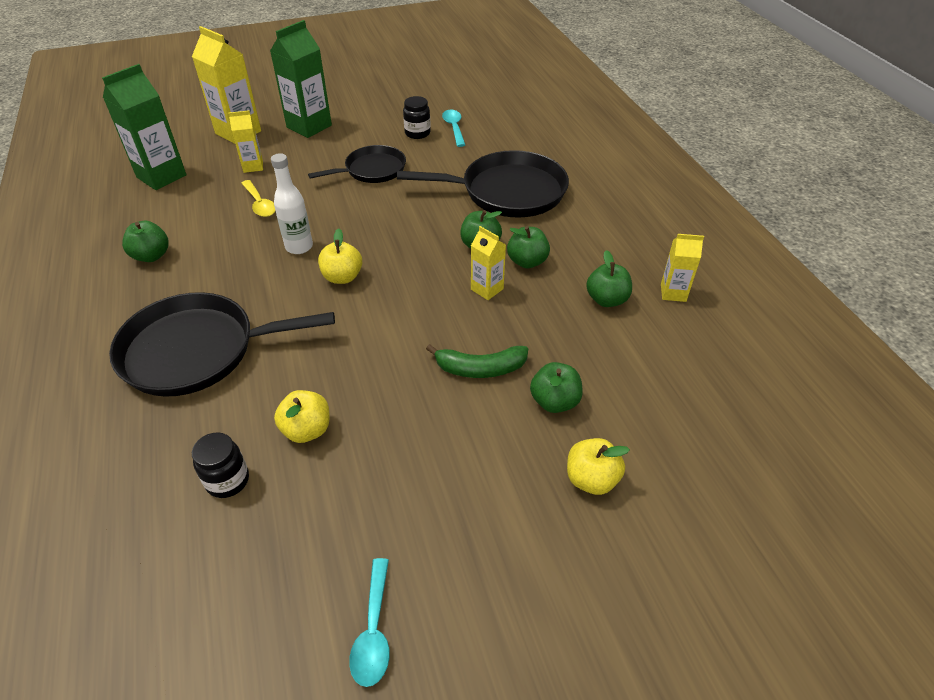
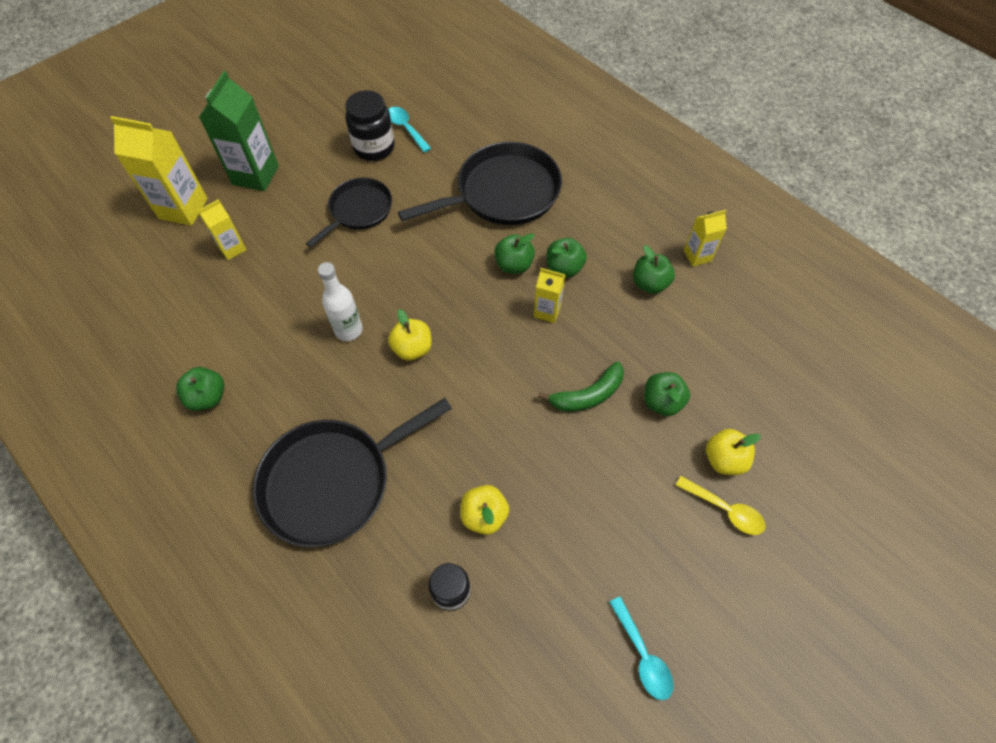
camera: 25 degrees left, 15 degrees up
(161, 176) = (141, 296): green carton -> none
(260, 204) = (274, 294): yellow spoon -> yellow spoon (725, 509)
(417, 133) = (374, 147): black jar -> black jar, size x1.52

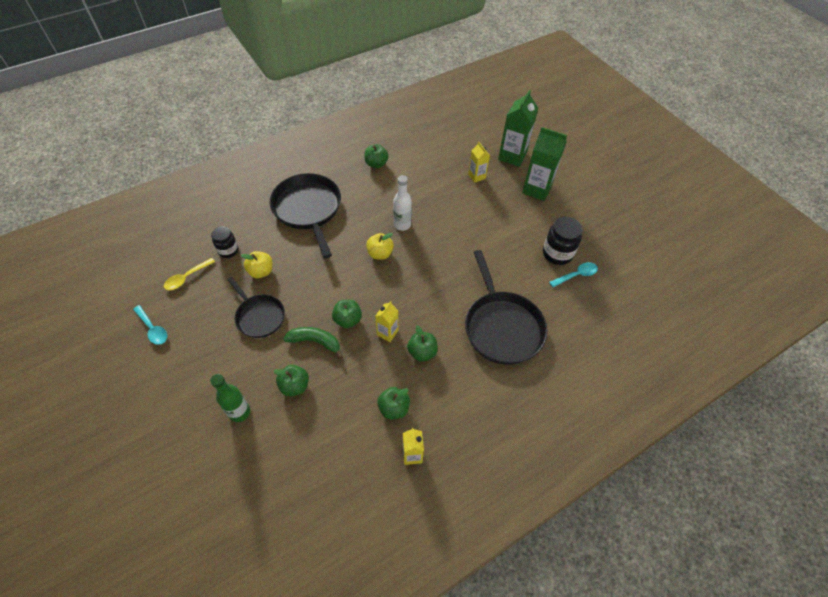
camera: 100 degrees right, 5 degrees down
(183, 208) = (512, 156): yellow carton -> green carton
(358, 210) = (497, 239): black pan -> black pan (259, 316)
(514, 265) = (432, 320): green apple -> green apple (348, 320)
(588, 395) = (315, 342): green banana -> green banana turned 120 degrees clockwise
(642, 655) = (153, 329): turquoise spoon -> turquoise spoon turned 120 degrees counterclockwise
(724, 459) = (239, 412): yellow apple -> green bottle
(725, 509) = (207, 400): yellow spoon -> yellow spoon (186, 278)

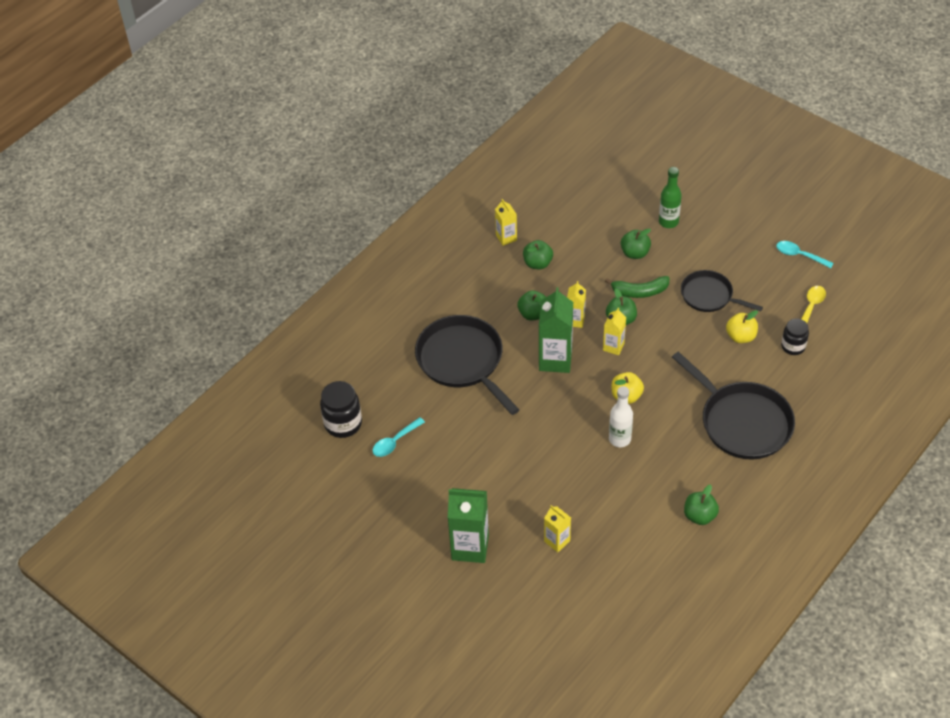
camera: 165 degrees right, 5 degrees down
(368, 297) = (613, 347): none -> yellow carton
(512, 156) = (519, 594): green carton -> green carton (555, 360)
(557, 253) = (422, 462): black jar -> black jar (343, 424)

